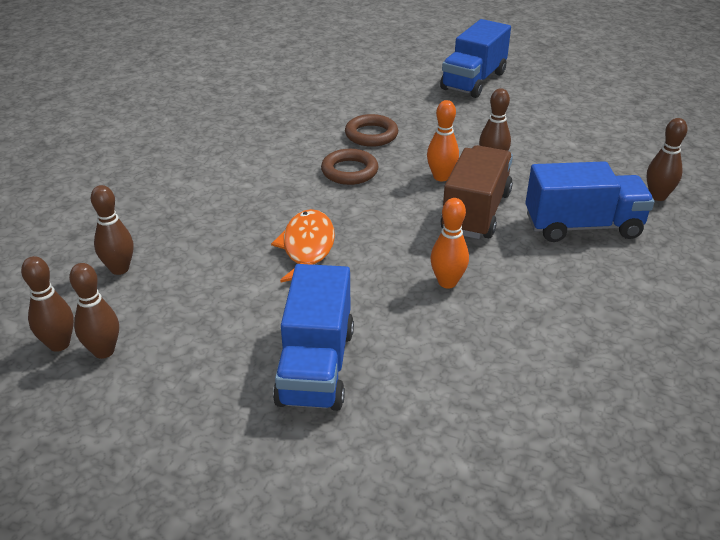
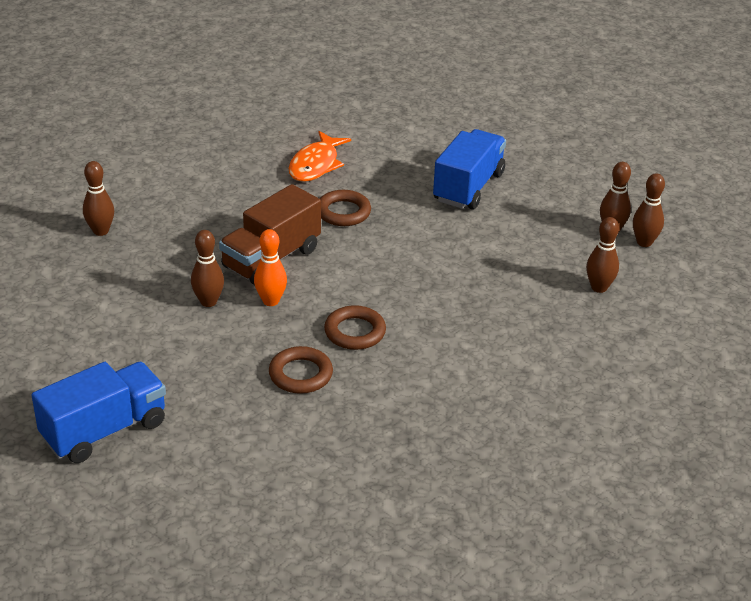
camera: 160 degrees left, 0 degrees up
(307, 248) = (436, 265): orange fish -> orange fish (316, 165)
(447, 282) = (343, 212): orange bowling pin -> brown ring
(582, 226) = (196, 224): blue truck -> none

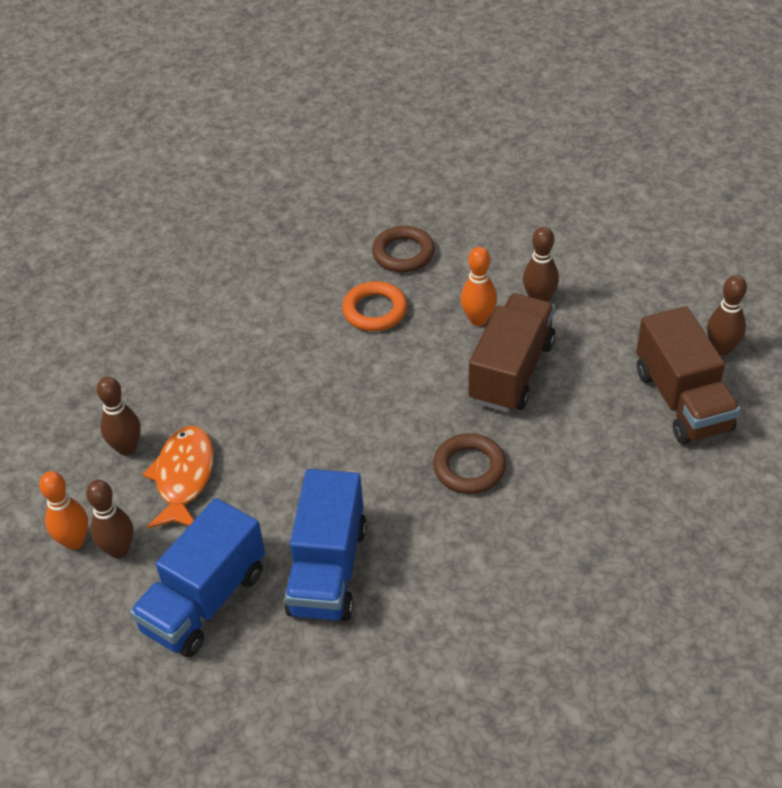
camera: 165 degrees right, 10 degrees up
(104, 431) = (535, 162): blue truck -> blue truck (204, 600)
(162, 210) = (682, 400): none -> brown truck
(316, 165) = (551, 543): orange fish -> orange fish (184, 477)
(355, 332) = (375, 310): brown ring -> orange ring
(644, 242) = (74, 541): brown bowling pin -> orange bowling pin

